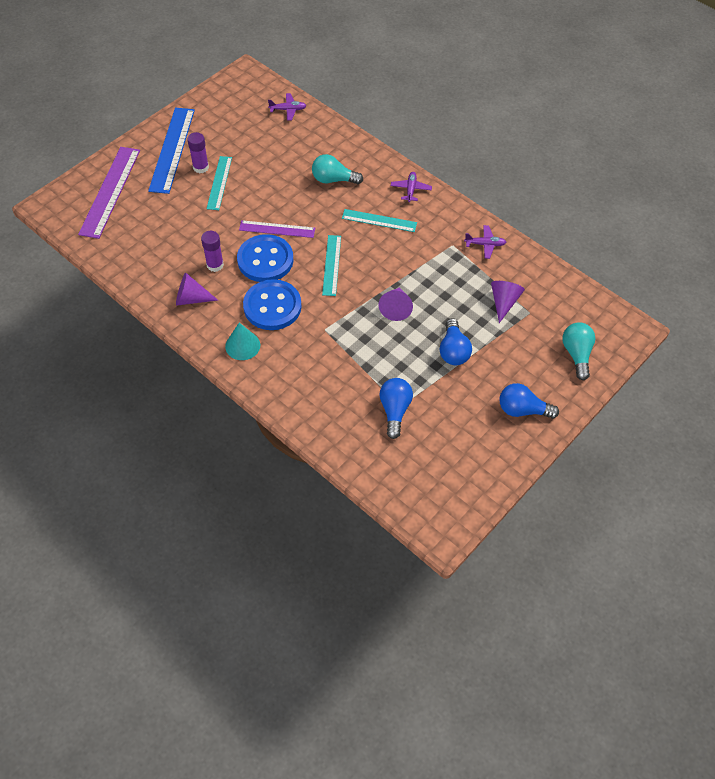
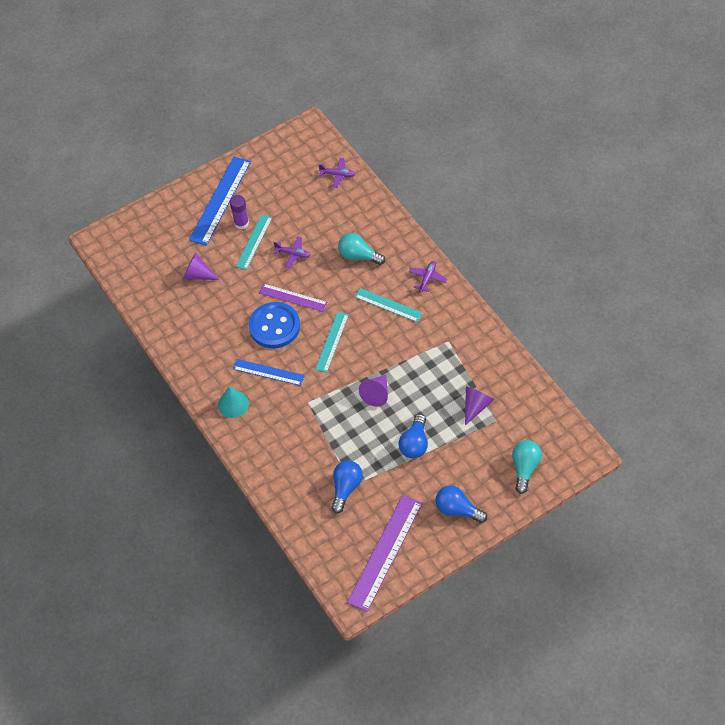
camera: 20 degrees right, 0 degrees up
(110, 191) = (155, 234): purple ruler -> purple ruler (385, 552)
(191, 299) = (201, 352): purple cone -> purple cone (198, 275)
(215, 265) = (229, 323): purple glue stick -> none
(272, 306) = (268, 372): blue button -> blue ruler
(485, 244) = (478, 346): purple plane -> purple plane (293, 254)

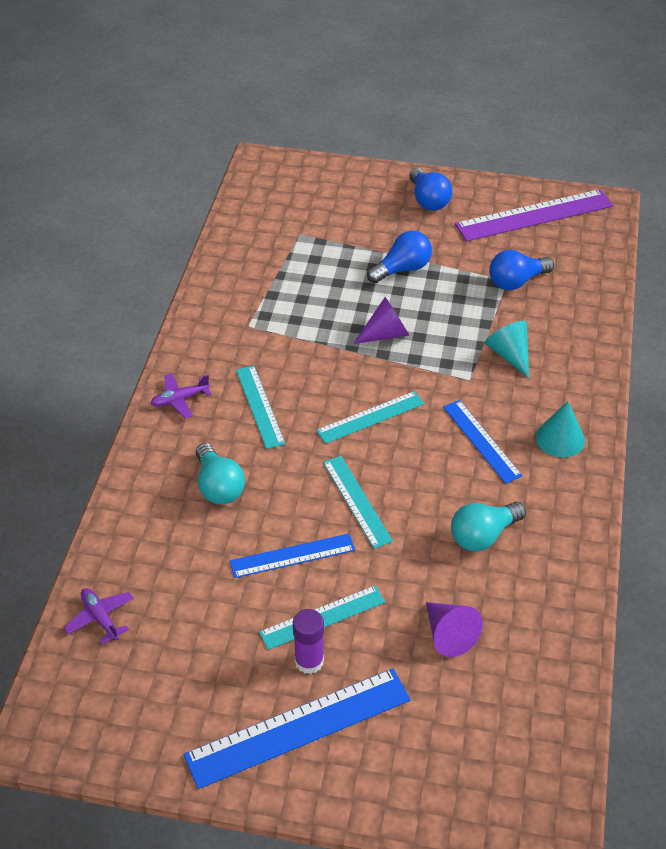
camera: 140 degrees left, 10 degrees down
(274, 326) = (418, 485): blue button -> none
(293, 254) = (292, 556): purple plane -> blue ruler
(293, 297) = (356, 501): purple ruler -> turquoise ruler
(302, 434) = (509, 355): none -> turquoise cone
(476, 406) = (302, 256): purple cone -> none
(525, 468) = (327, 187): turquoise light bulb -> turquoise light bulb (483, 535)

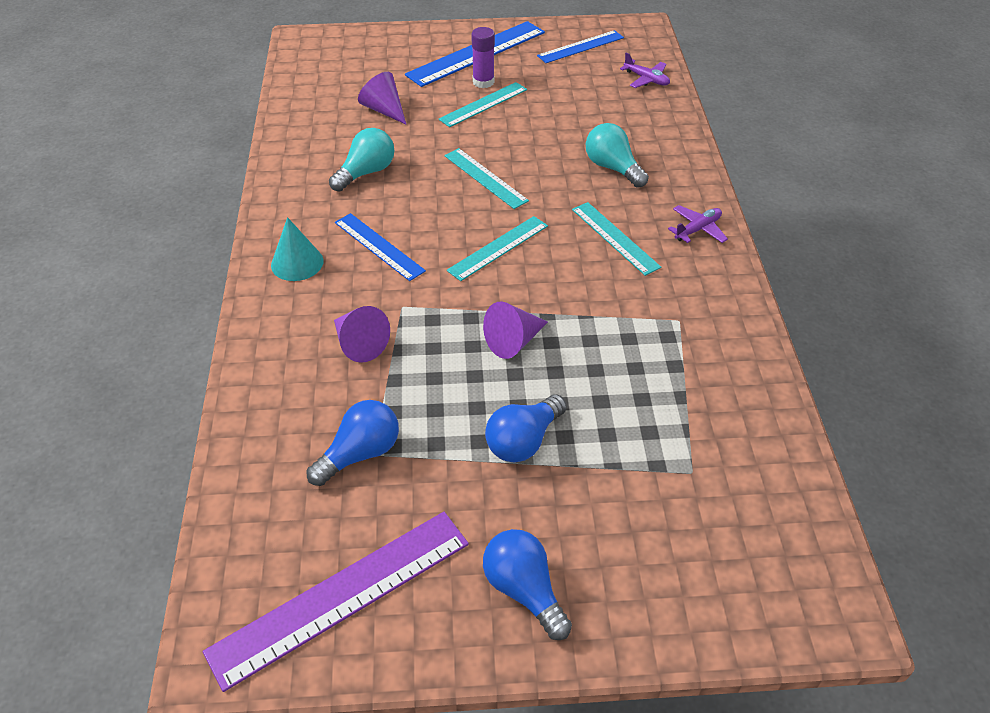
camera: 165 degrees right, 0 degrees up
(292, 556) = (523, 134): blue ruler -> blue ruler (580, 47)
(509, 355) = (359, 344): turquoise cone -> purple cone

